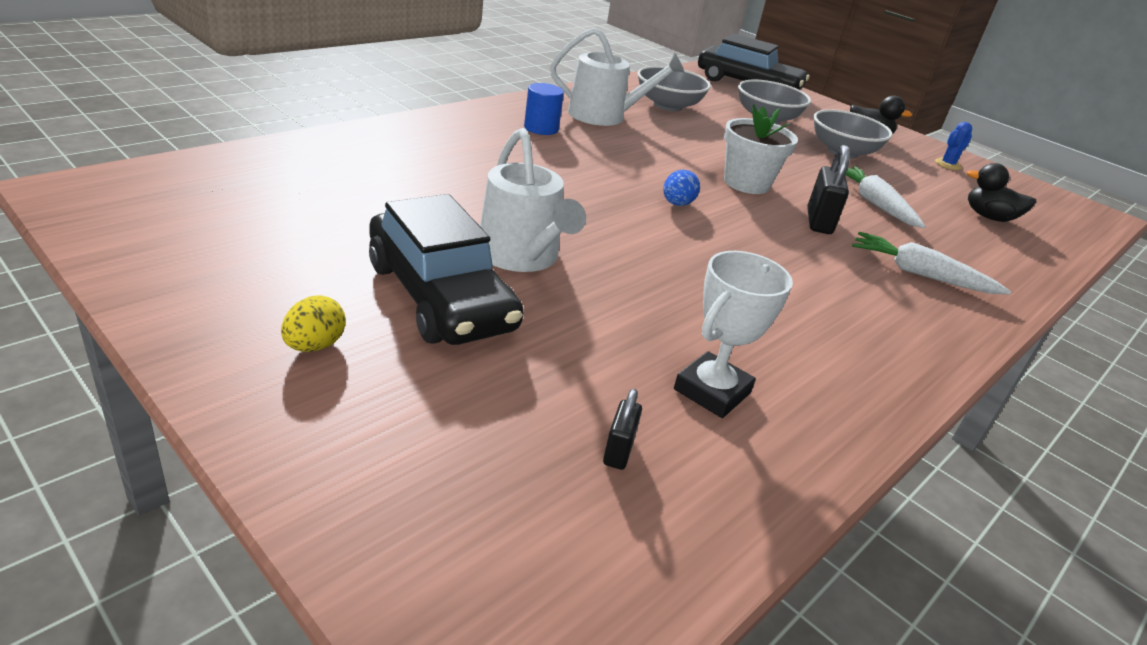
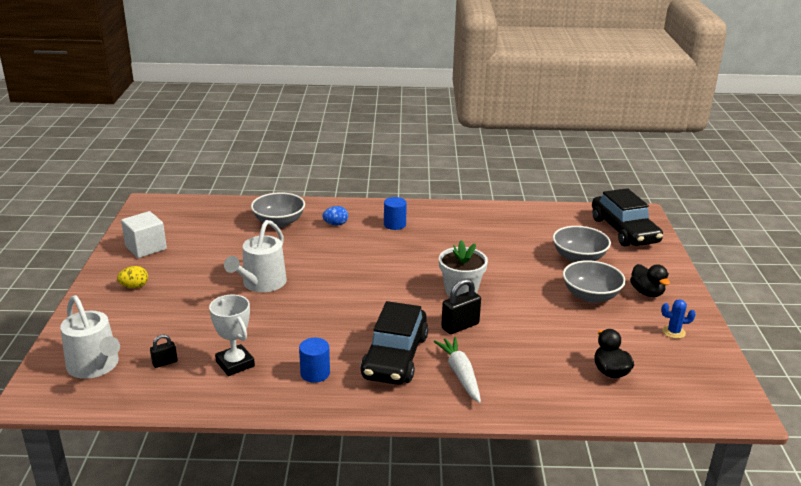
camera: 50 degrees right, 5 degrees down
(211, 269) = (146, 248): none -> white cube
(440, 296) = (201, 287): black car -> black car (395, 357)
(604, 116) = (451, 226): white watering can -> white watering can (95, 366)
(668, 105) = (515, 230): grey bowl -> grey bowl (279, 222)
(677, 204) = (389, 287): blue egg -> blue egg (335, 224)
(712, 391) = (235, 364): white trophy -> white trophy turned 60 degrees clockwise
(816, 349) = (315, 373): none -> blue cylinder
(875, 204) = (529, 332): white carrot -> none

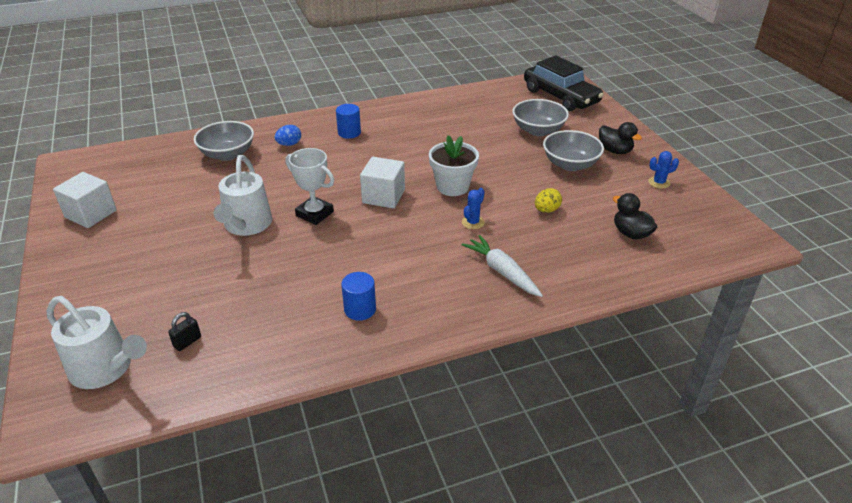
camera: 20 degrees left, 10 degrees up
(134, 286) = (102, 262): yellow egg -> yellow egg (546, 210)
(235, 364) = (268, 322): white trophy -> white trophy (315, 214)
(392, 286) = (383, 196): none -> white cube
(395, 357) = (429, 270): black car -> none
(460, 326) = (473, 222): black padlock -> blue cactus

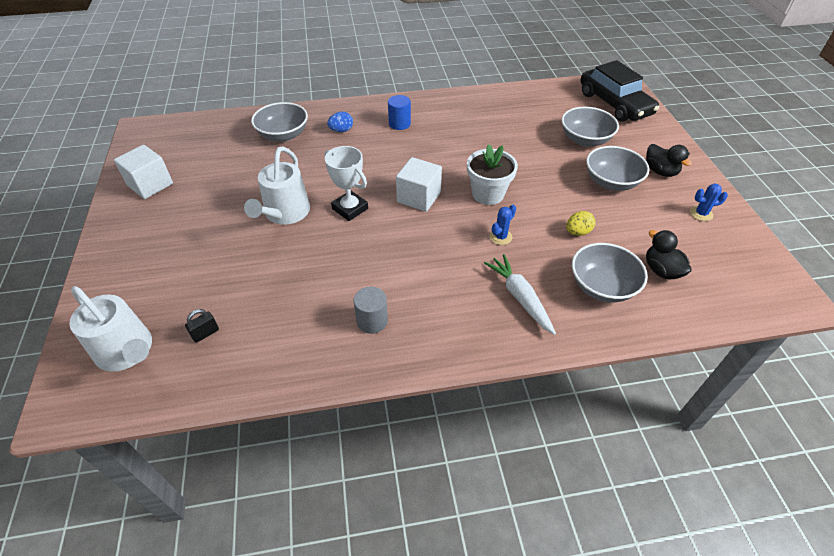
camera: 10 degrees right, 10 degrees up
(360, 309) = (372, 321): blue cylinder -> grey cylinder
(578, 253) = (602, 286): none -> grey bowl

